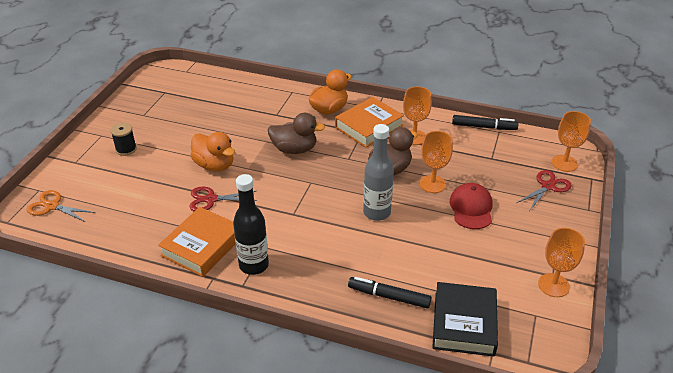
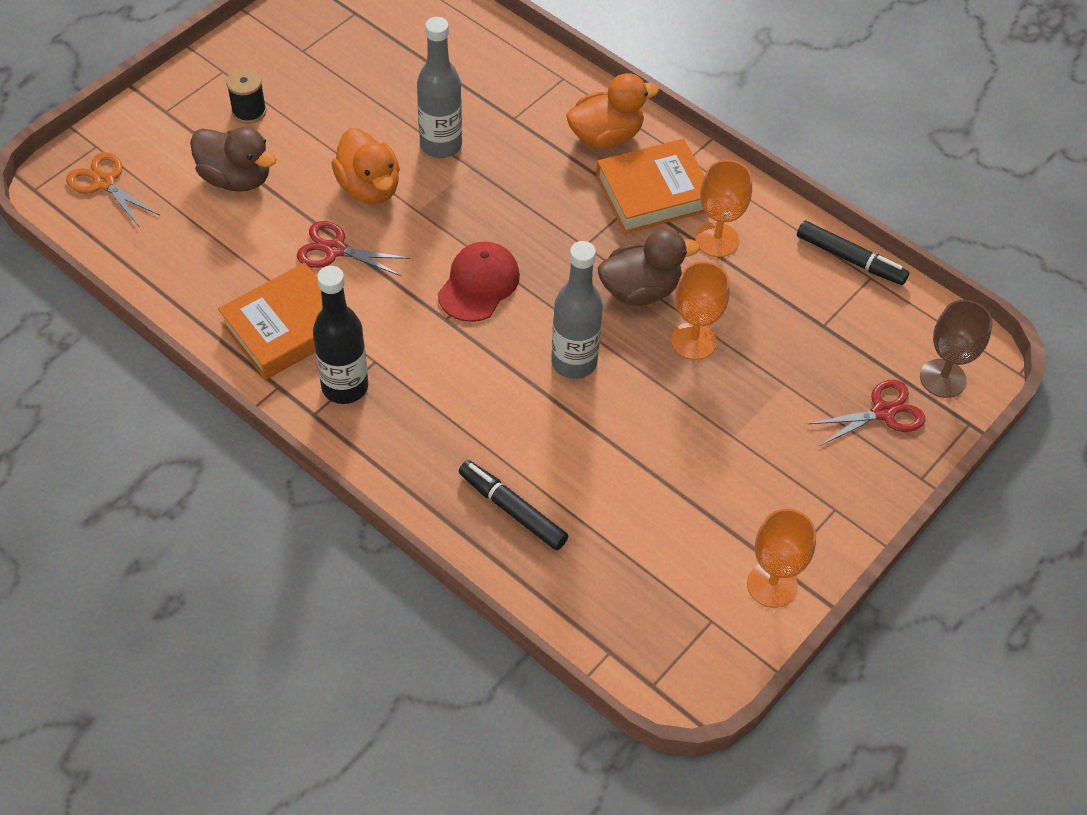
camera: 20 degrees right, 15 degrees up
(244, 136) = (441, 145): none -> grey bottle
(294, 149) = (507, 199): brown duck -> brown duck (236, 178)
(464, 323) = (597, 593): black book -> none
(471, 208) = (729, 407): red cap -> red cap (479, 284)
(564, 163) = (942, 378): orange goblet -> brown goblet

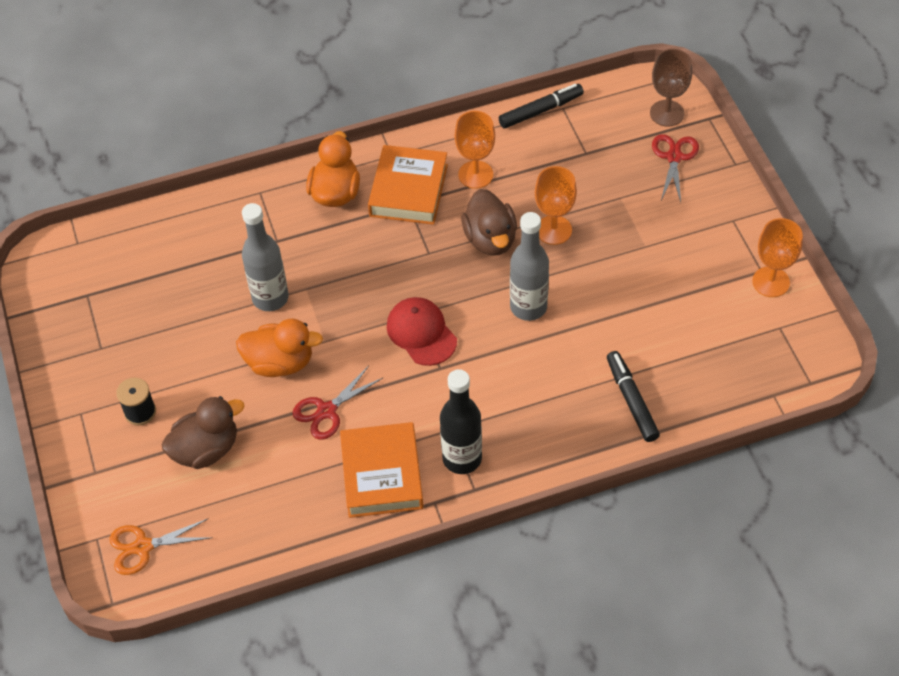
camera: 55 degrees left, 0 degrees up
(512, 510) = (631, 400): black marker -> black marker turned 90 degrees clockwise
(640, 290) = (490, 239): brown duck -> brown duck turned 150 degrees clockwise

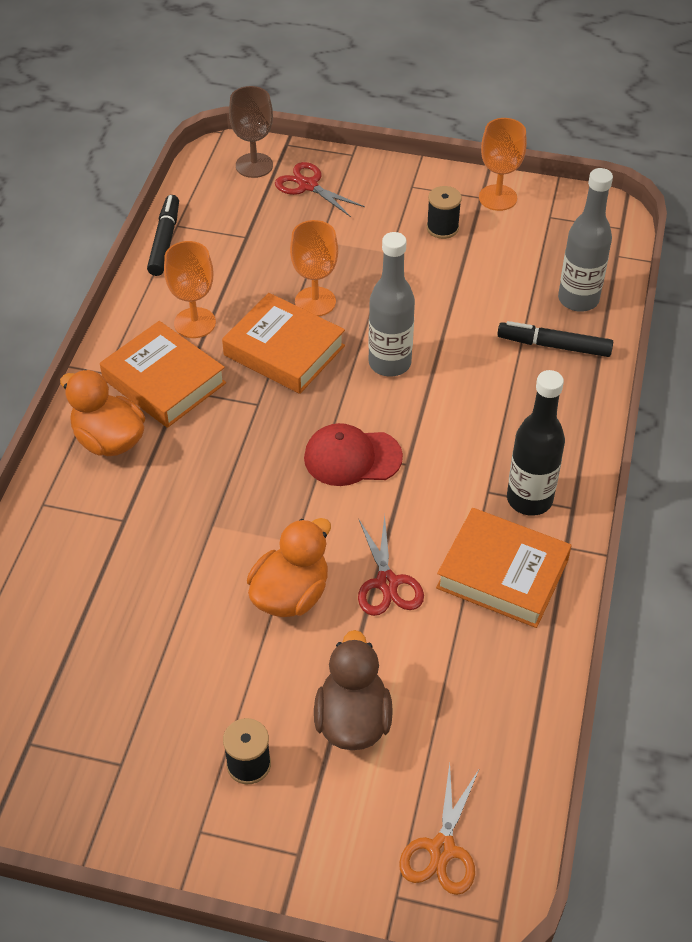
camera: 60 degrees left, 5 degrees down
(270, 298) = (196, 562): grey bottle -> grey bottle (578, 299)
(490, 239) = (284, 350): brown duck -> orange book
(702, 264) = (442, 228): none -> black spool

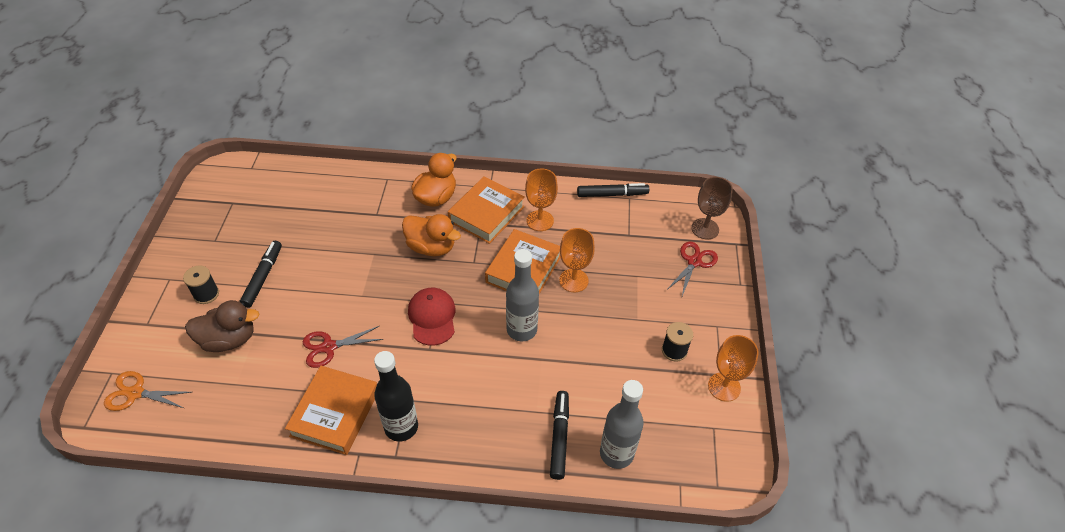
camera: 80 degrees right, 0 degrees up
(228, 679) = (263, 277): none -> black marker
(290, 594) = (321, 298): orange duck -> orange duck (431, 247)

